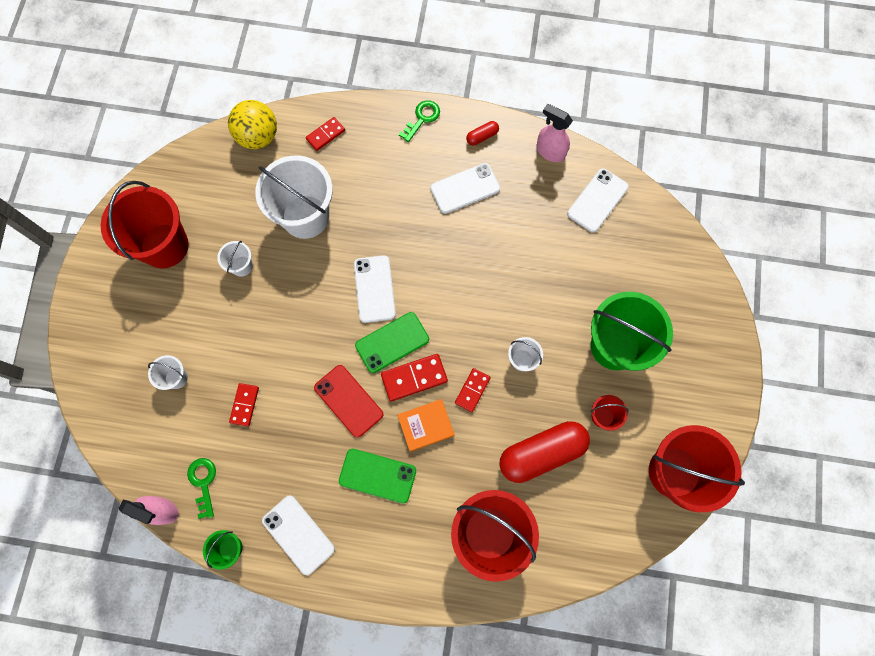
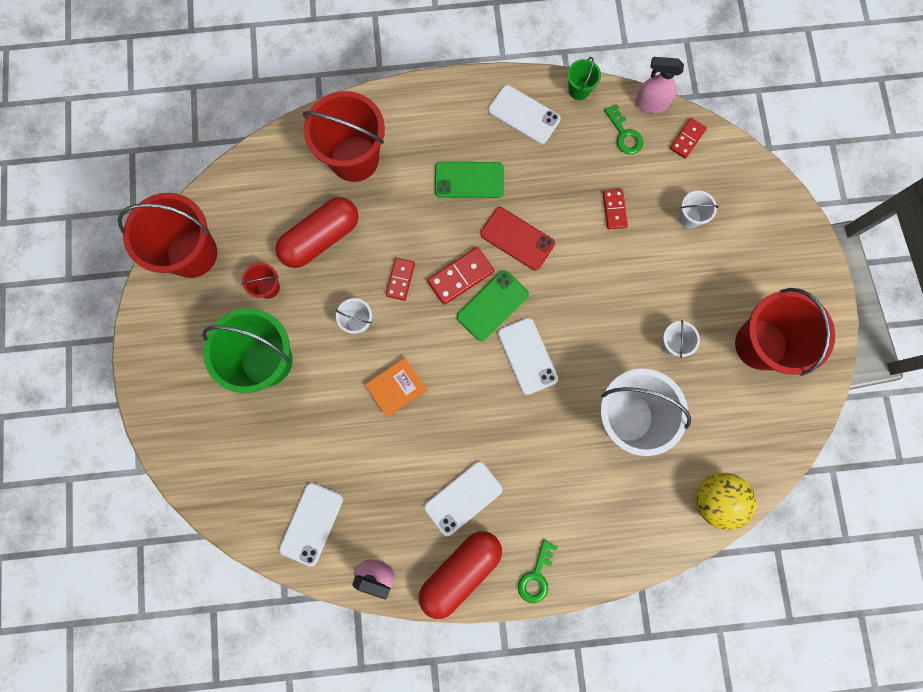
camera: 165 degrees right, 5 degrees up
(325, 135) = (640, 523): red domino -> red domino (687, 139)
(426, 425) = (437, 235): orange book -> orange book (396, 387)
(482, 137) = (460, 571): red capsule -> red capsule, size x2.31

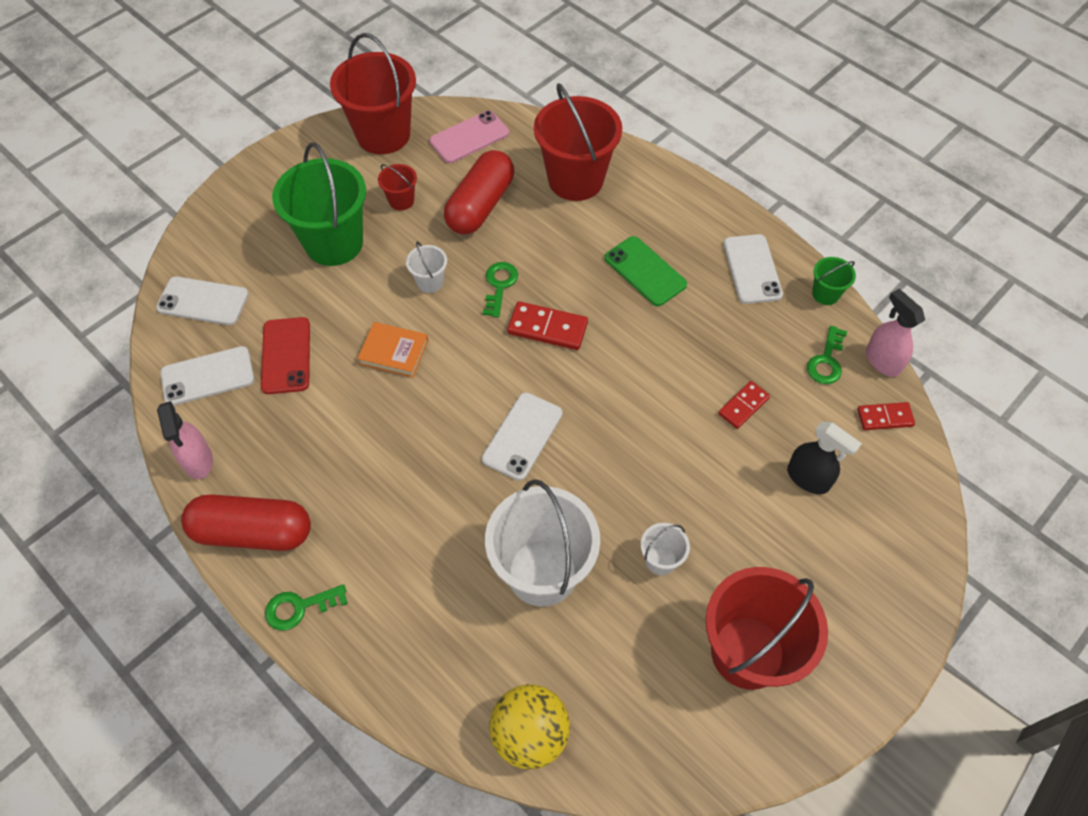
camera: 50 degrees right, 20 degrees down
(250, 196) = (469, 137): none -> pink phone
(321, 238) = (480, 205): red capsule -> red capsule turned 75 degrees counterclockwise
(400, 279) = (499, 285): red domino -> green key
(463, 498) = (330, 482): white phone -> white phone (203, 301)
(492, 305) = (544, 372): green phone -> none
(517, 239) = (629, 346): red phone -> red phone (286, 355)
(689, 217) = (808, 478): white bucket -> black spray bottle

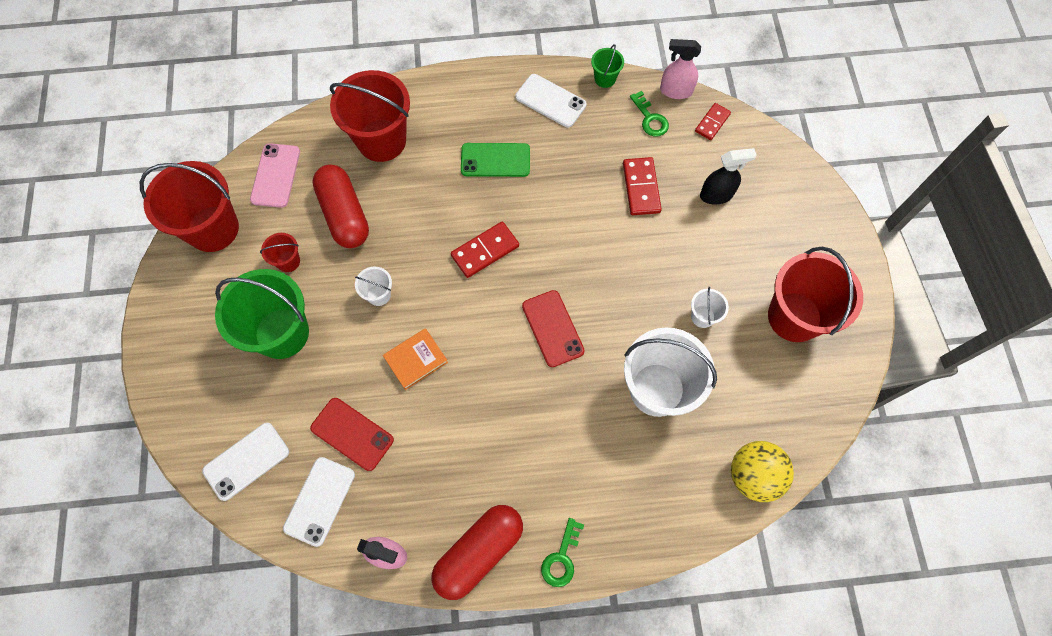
camera: 50 degrees left, 10 degrees up
(499, 285) = (424, 254): green key -> none
(522, 436) = (552, 328): white phone -> red phone
(743, 406) = (641, 188): red domino -> red domino, size x1.52

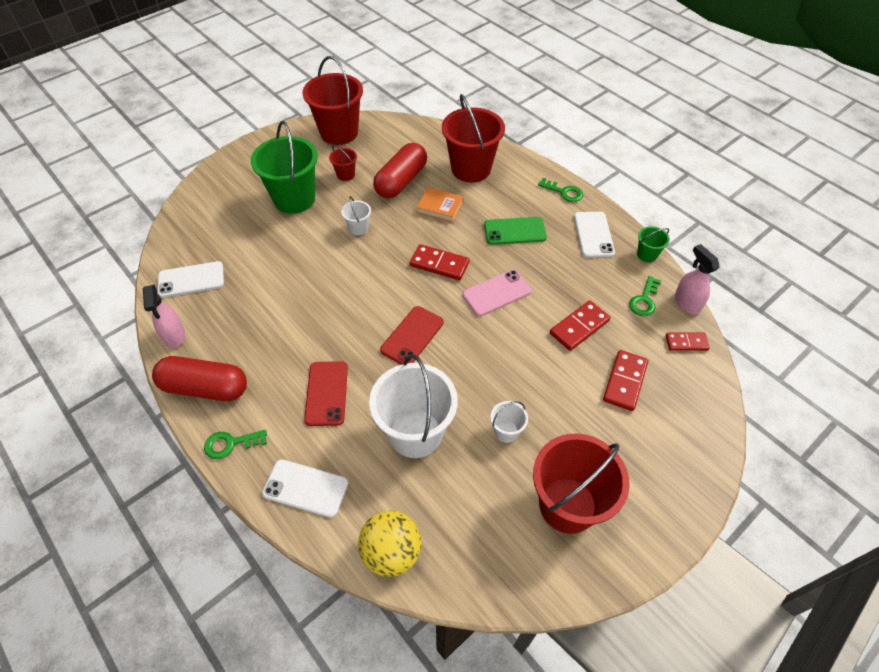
camera: 55 degrees right, 15 degrees down
(246, 461) = (196, 230): white phone -> white phone (305, 488)
(276, 175) = (399, 137): pink phone -> pink phone (496, 293)
(352, 434) = (249, 270): red phone -> red phone (326, 393)
(416, 360) = (326, 273): orange book -> orange book (440, 207)
(480, 85) = (564, 192): none -> green key
(495, 160) = (514, 231): green phone -> green phone turned 60 degrees counterclockwise
(716, 195) = (624, 381): black spray bottle -> red domino

